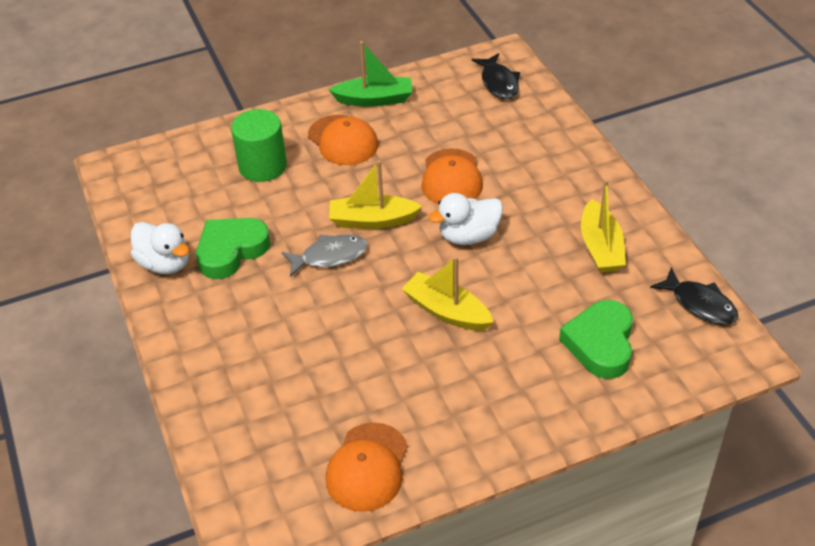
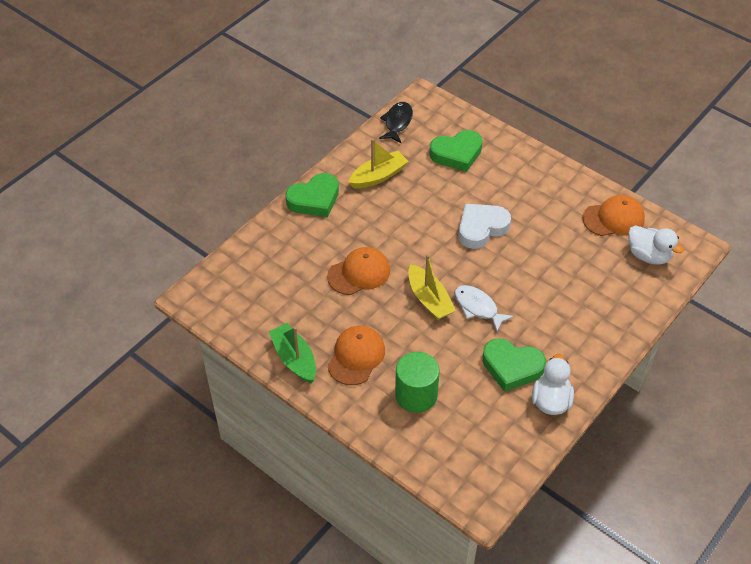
camera: 120 degrees left, 5 degrees up
(330, 256) = (478, 307): grey fish -> white fish
(447, 311) = (481, 228): yellow boat -> white heart
(468, 236) = (410, 242): white duck -> white duck (648, 255)
(499, 83) = (231, 287): black fish -> none
(592, 178) = (314, 199): none -> green heart

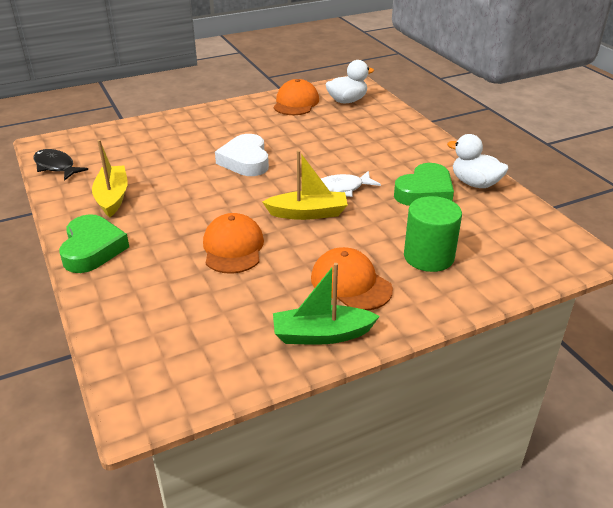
camera: 65 degrees left, 15 degrees down
(457, 154) = (140, 147): green heart -> none

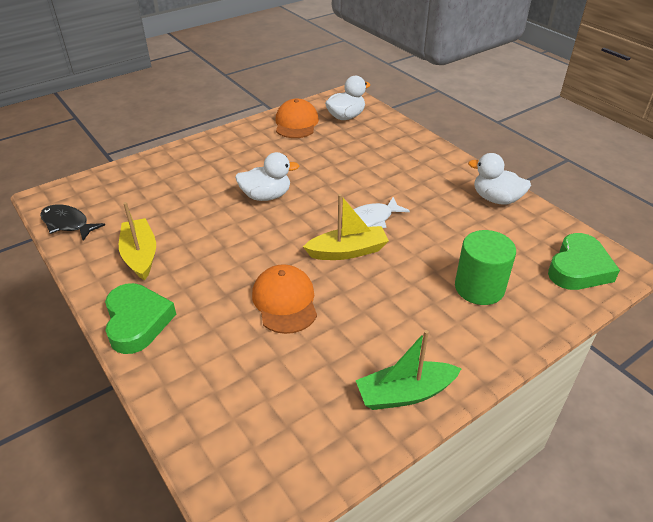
camera: 10 degrees left, 5 degrees up
(245, 161) = (266, 196): white heart -> white duck
(350, 283) = (415, 329): orange cap -> none
(424, 192) = (452, 214): green heart -> green heart (578, 268)

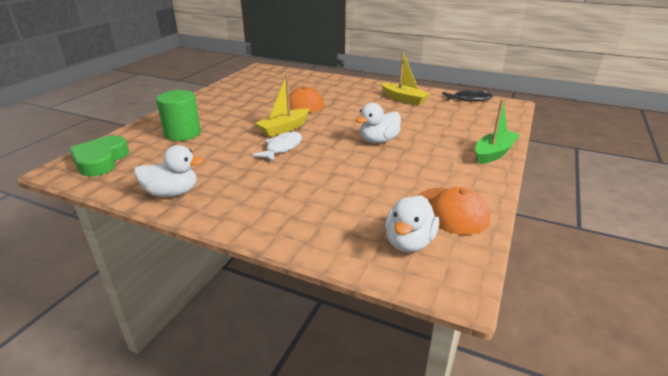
camera: 150 degrees right, 10 degrees down
(137, 322) = (363, 85): green heart -> none
(405, 393) = (216, 95): green boat -> green boat (494, 153)

